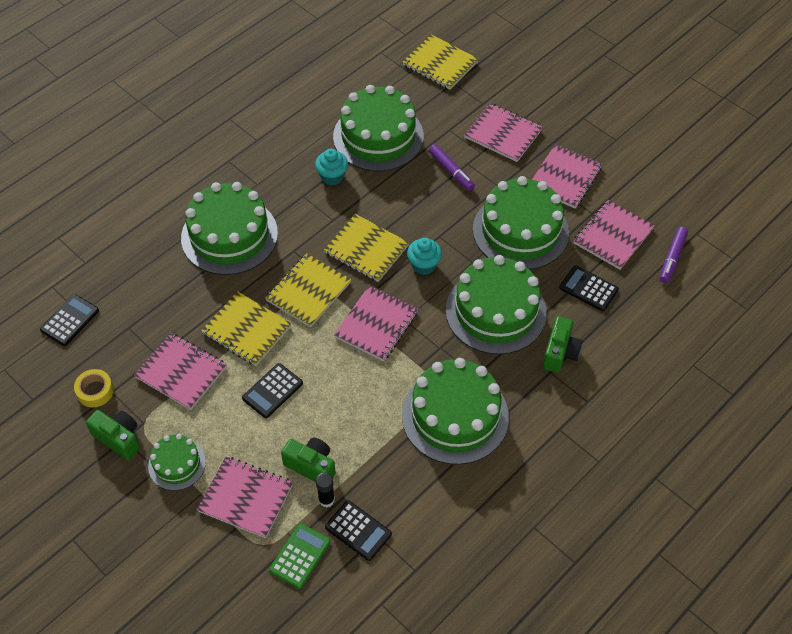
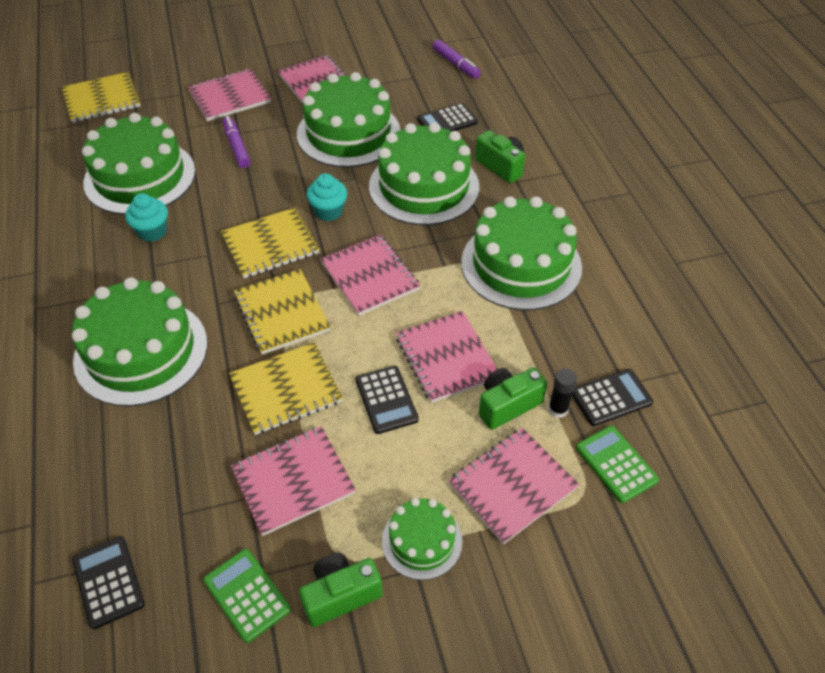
camera: 60 degrees left, 5 degrees down
(95, 391) = (246, 595): yellow tape -> green calculator
(451, 171) = (237, 146): purple marker -> purple marker turned 105 degrees counterclockwise
(613, 236) = (404, 84): pink notebook -> pink notebook (446, 358)

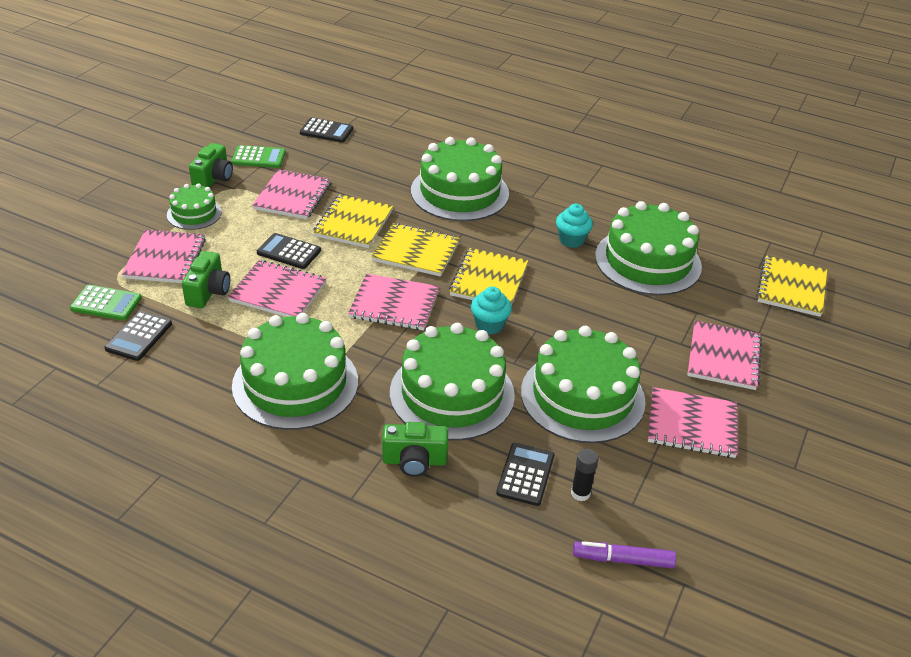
camera: 130 degrees right, 10 degrees down
(237, 146) = (636, 324): purple marker -> none
(558, 409) = (171, 309): black glue stick -> black glue stick (580, 493)

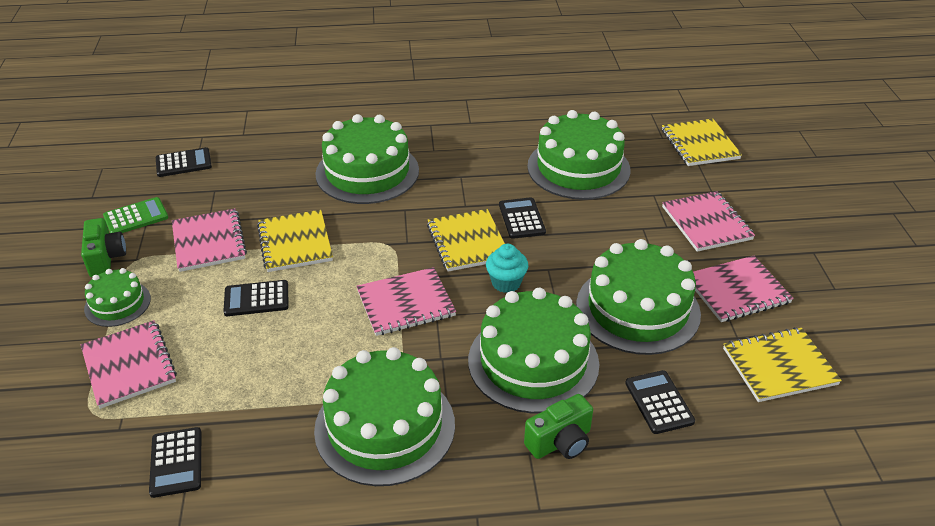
camera: 30 degrees left, 0 degrees up
(106, 303) = (105, 445): green calculator -> none
(208, 292) = (210, 378): green camera -> none
(278, 292) = (283, 344): pink notebook -> none
(416, 252) = (379, 244): yellow notebook -> yellow notebook (779, 366)
(553, 281) = (521, 219): none -> black calculator
(571, 240) = (502, 176): turquoise cupcake -> none
(580, 493) = (714, 394): black glue stick -> none
(623, 560) = (796, 433): purple marker -> none

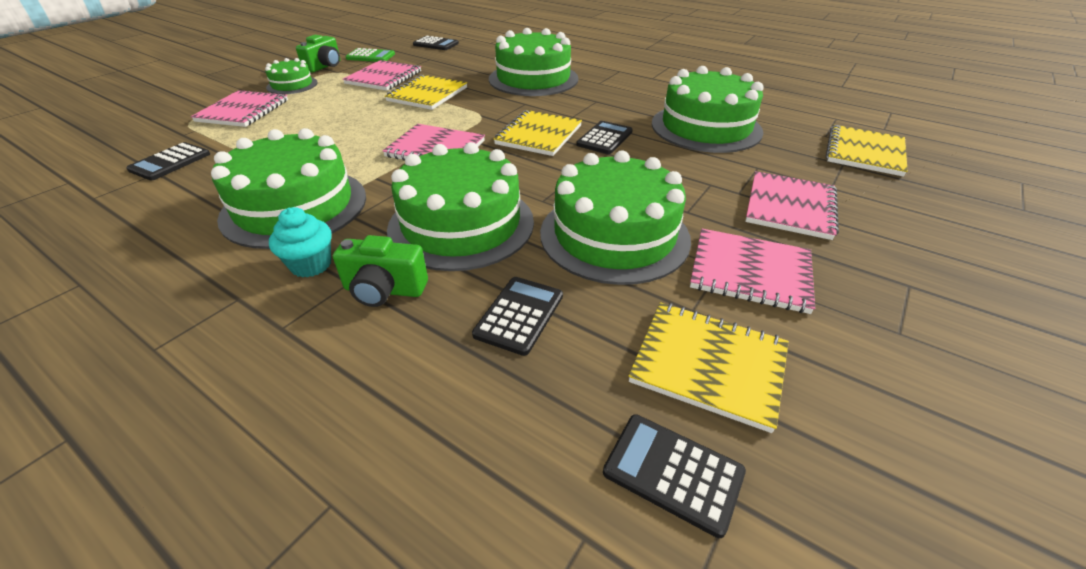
camera: 40 degrees right, 0 degrees up
(256, 299) = (357, 110): black calculator -> black calculator (673, 472)
(506, 283) = (526, 168): turquoise cupcake -> turquoise cupcake (311, 265)

